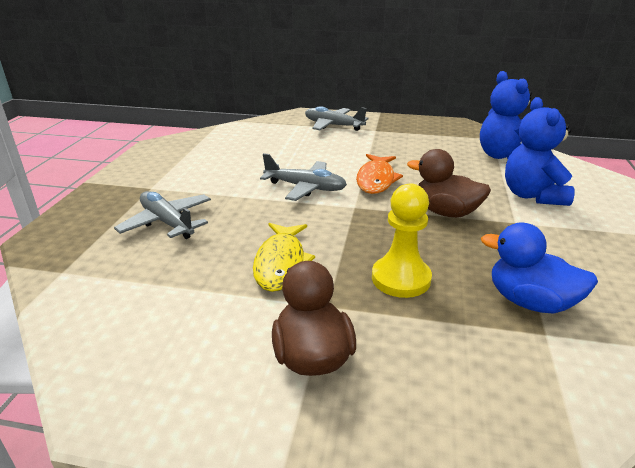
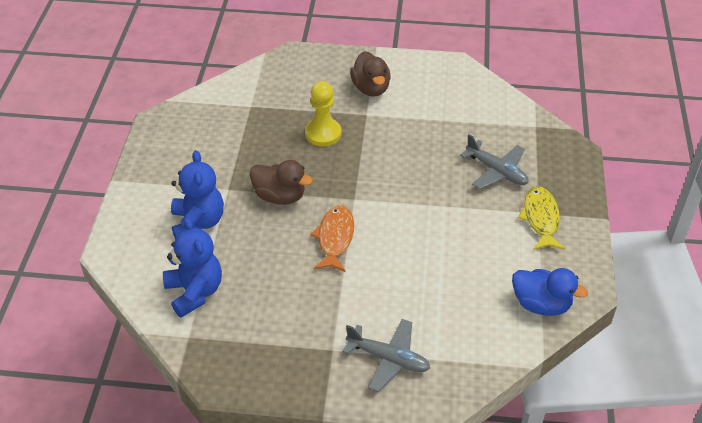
camera: 175 degrees right, 15 degrees up
(281, 263) = (400, 140): yellow fish -> yellow fish (541, 218)
(305, 188) = (400, 221): grey plane -> none
(530, 302) = (250, 123): blue duck -> blue duck (541, 304)

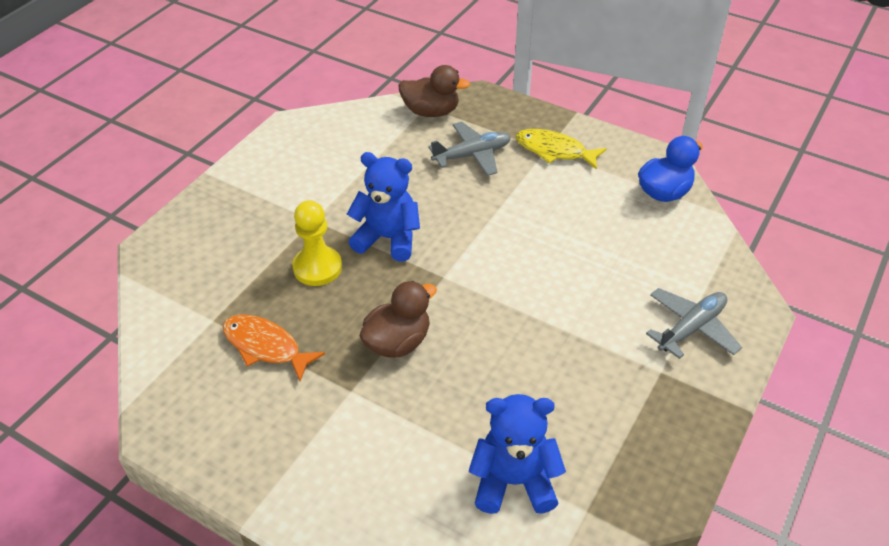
camera: 65 degrees left, 0 degrees up
(198, 223) = (393, 442): blue teddy bear -> blue teddy bear (388, 238)
(335, 238) = (496, 314): orange fish -> orange fish (266, 347)
(371, 88) = (273, 201): brown duck -> brown duck (431, 112)

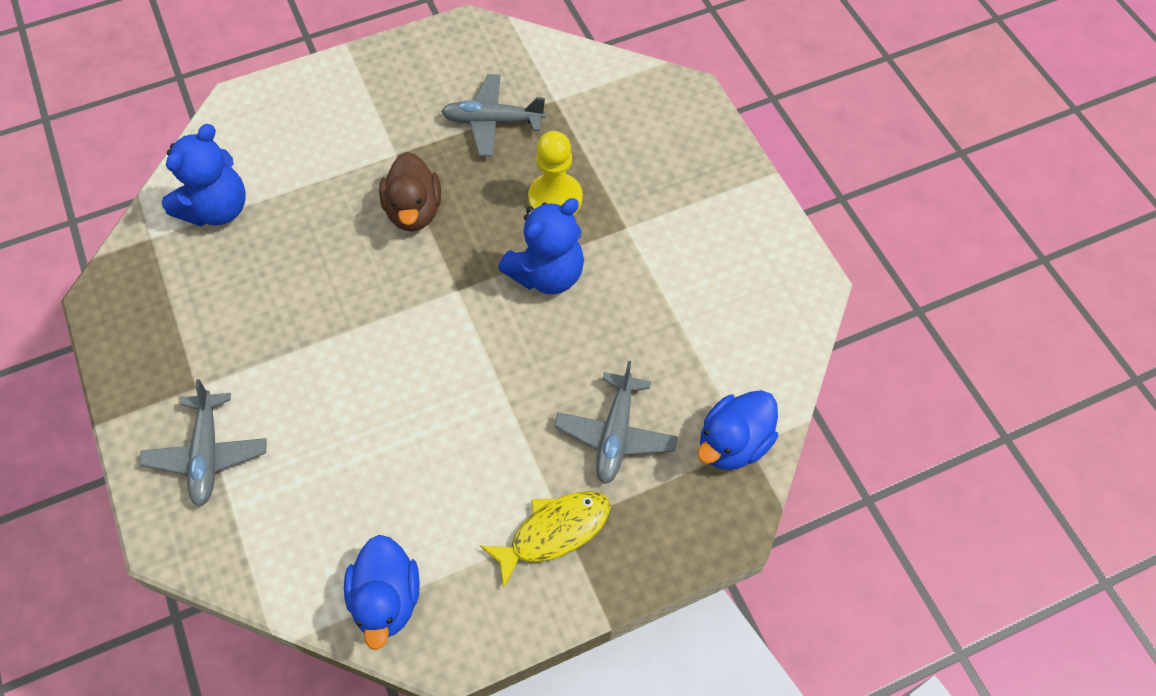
camera: 125 degrees right, 15 degrees up
(266, 347) = (493, 121): orange fish -> grey plane
(431, 112) = (733, 443): brown duck -> blue duck

